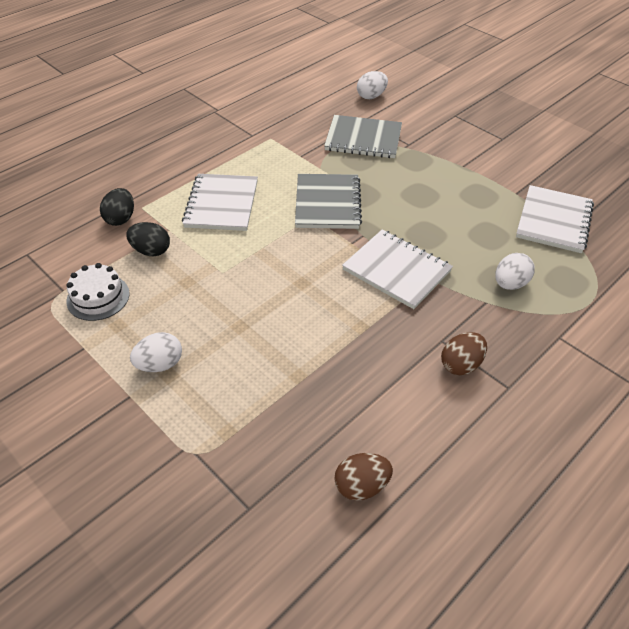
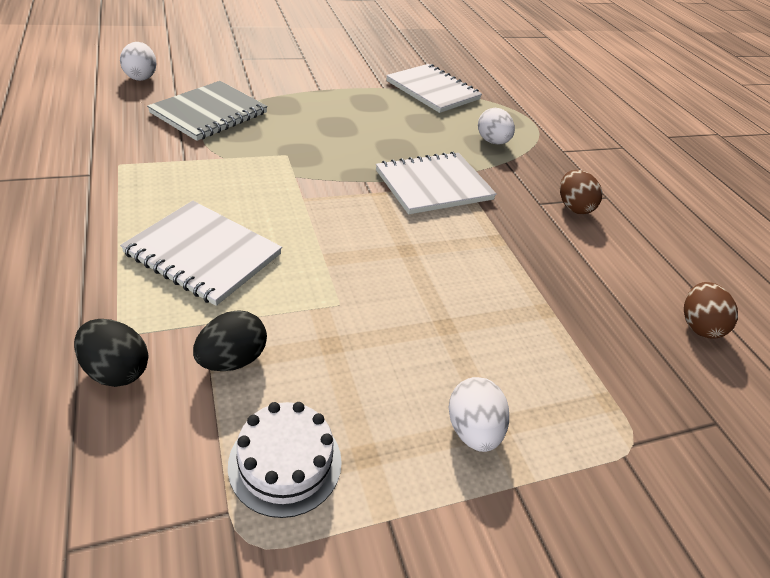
camera: 70 degrees left, 5 degrees down
(328, 203) = (292, 179): grey notebook -> none

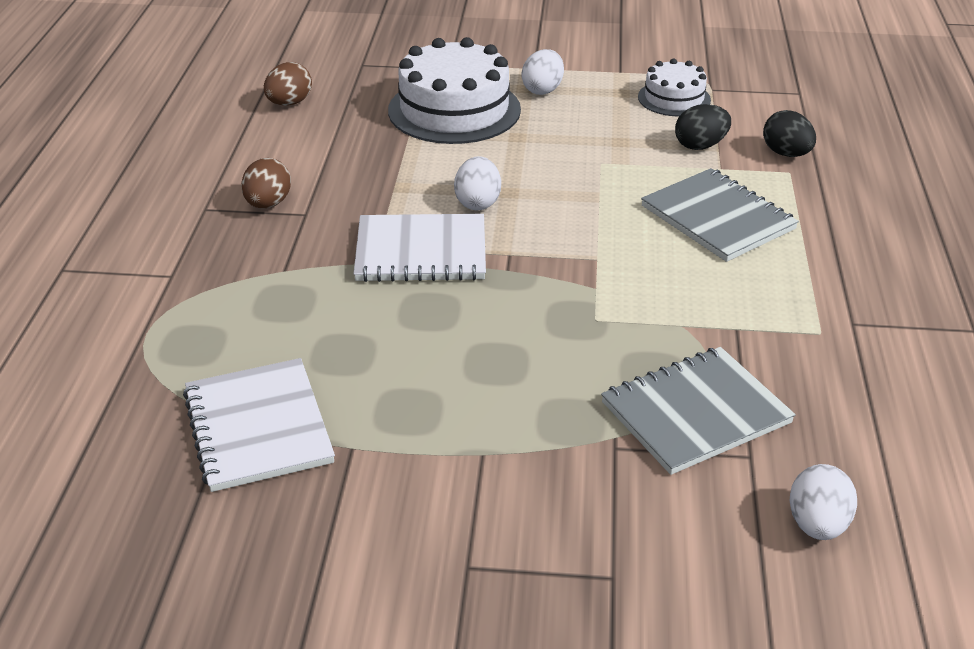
camera: 150 degrees left, 5 degrees down
(203, 254) = (718, 218): white notebook -> grey notebook
(492, 142) = (267, 304): white egg -> white egg (478, 203)
(540, 356) = (454, 110): none -> white cake

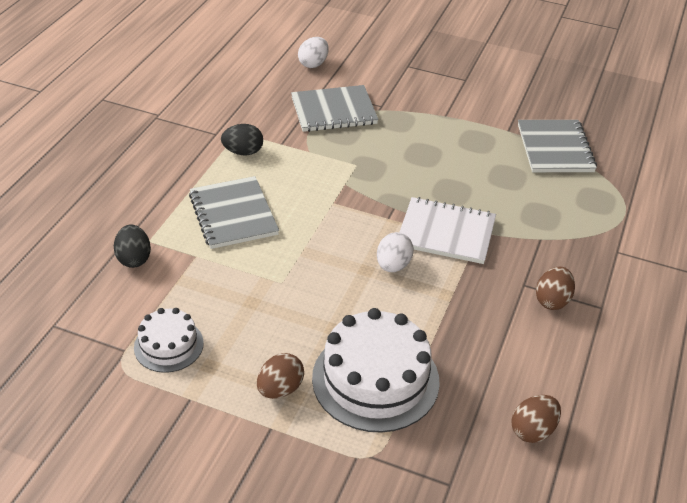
camera: 165 degrees left, 5 degrees up
(258, 427) = (555, 148): white notebook -> grey notebook
(542, 90) = (280, 389): white egg -> brown egg
(700, 146) = (192, 282): black egg -> black egg (243, 152)

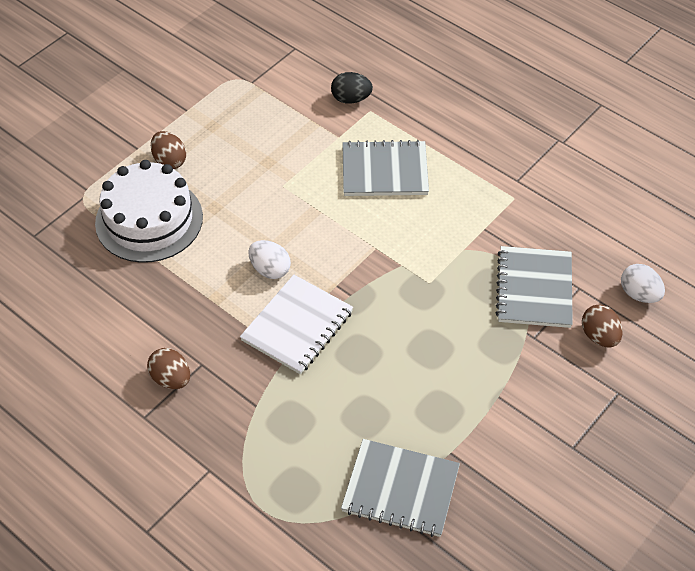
camera: 110 degrees right, 10 degrees up
(168, 345) = (244, 106): white cake -> none
(243, 152) = (479, 196): black egg -> none
(533, 430) = (47, 304): brown egg -> brown egg (599, 336)

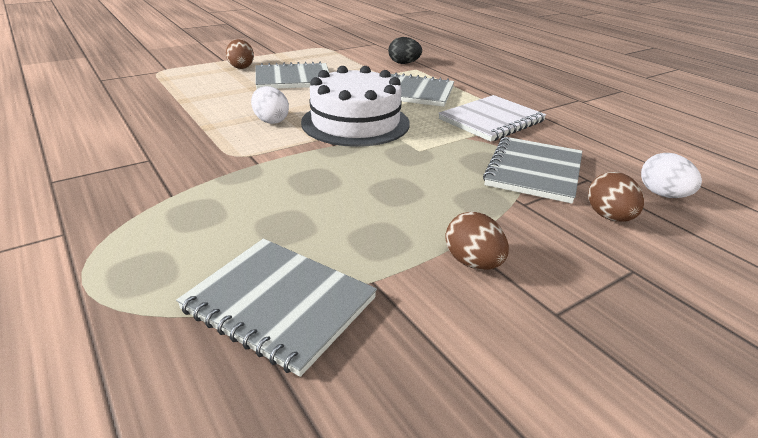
camera: 15 degrees right, 20 degrees down
(149, 220) = (196, 86): white cake -> white cake (355, 123)
(171, 379) = (109, 163): brown egg -> brown egg (473, 262)
(244, 174) = (293, 79): none -> grey notebook
(297, 326) = (266, 153): white notebook -> white notebook (491, 120)

